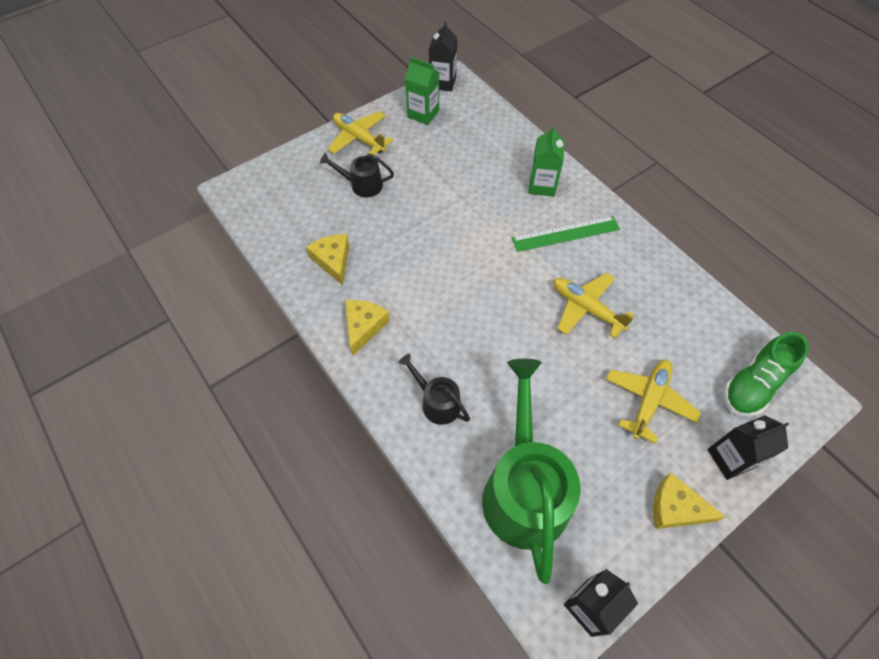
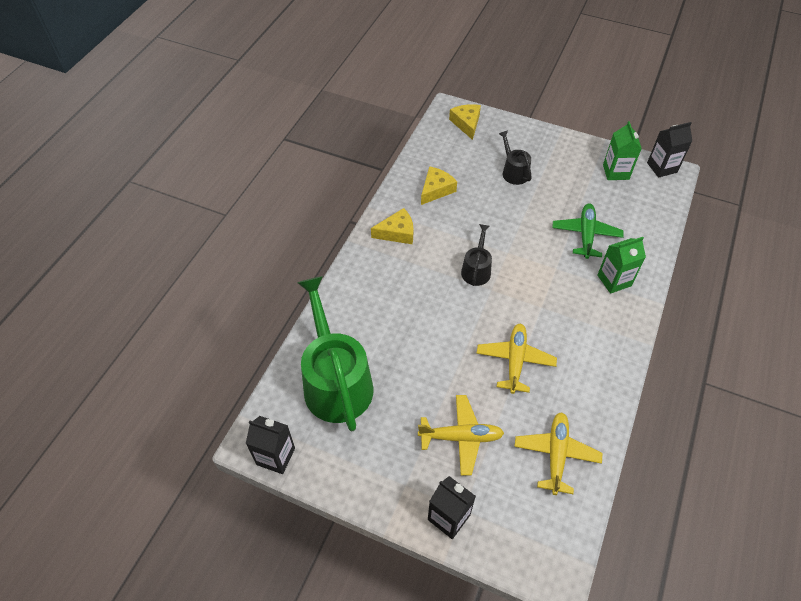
camera: 60 degrees right, 5 degrees down
(359, 138) = (554, 148): yellow plane -> yellow plane (556, 454)
(437, 402) = (368, 301): black watering can -> black watering can (476, 270)
(478, 175) = (586, 235): none -> green plane
(524, 490) = (336, 381): green watering can -> green watering can turned 75 degrees counterclockwise
(565, 234) = (578, 317): green ruler -> none
(675, 508) = (380, 488): yellow cheese -> yellow cheese (466, 123)
(753, 384) = (533, 515): green shoe -> none

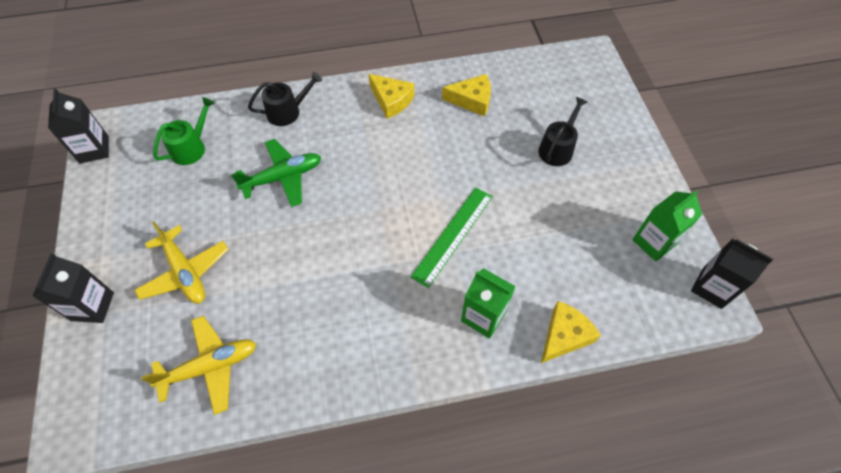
camera: 55 degrees right, 5 degrees up
(336, 381) = (191, 148): green watering can -> green watering can, size x0.48
(466, 123) = (586, 77): yellow cheese -> yellow cheese (564, 336)
(476, 270) = (396, 184): black watering can -> black watering can (287, 112)
(515, 361) = (304, 273): yellow plane -> none
(542, 262) = (453, 235): none -> green ruler
(586, 235) = (527, 257): green plane -> green plane (283, 177)

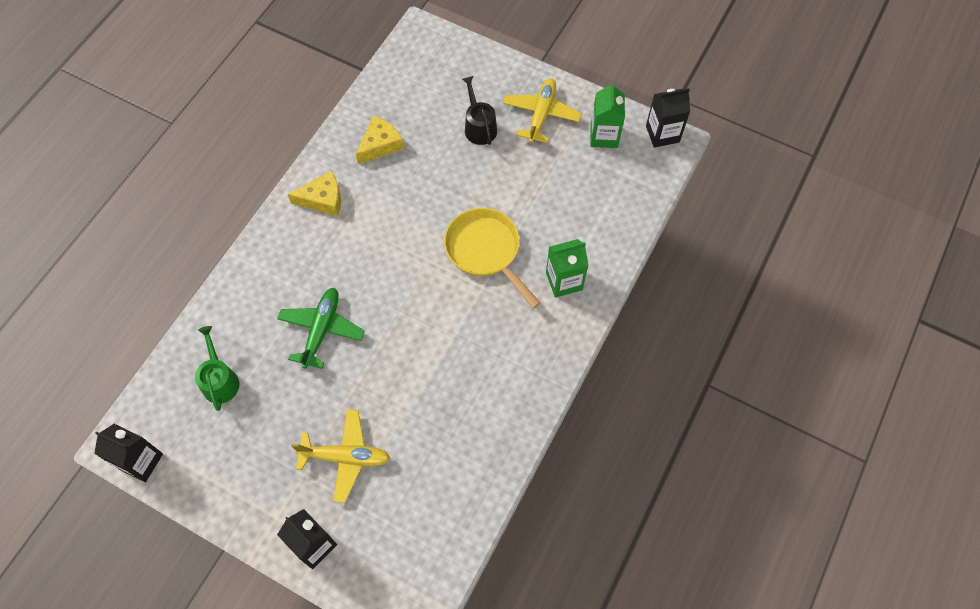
camera: 50 degrees left, 5 degrees up
(210, 366) = (445, 486): yellow plane -> yellow plane (541, 114)
(287, 112) = (256, 282): black watering can -> none
(453, 235) = (486, 251): green ruler -> yellow pan
(564, 336) = (619, 244): yellow cheese -> none

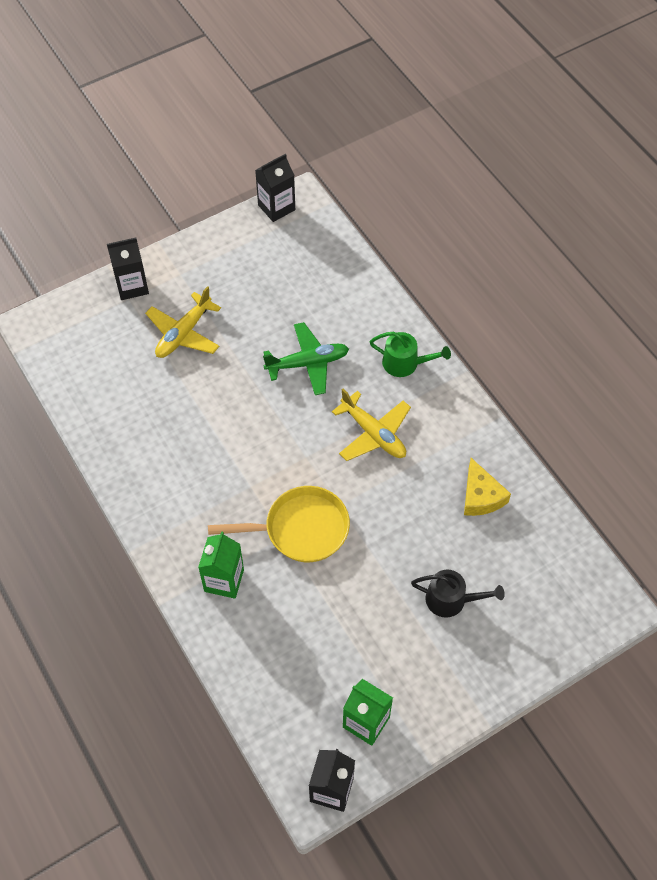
camera: 120 degrees right, 5 degrees down
(220, 380) = (309, 277): green watering can -> green watering can (405, 363)
(321, 330) = (307, 363): green plane -> green plane turned 60 degrees counterclockwise
(323, 199) = (444, 420): yellow cheese -> none
(541, 114) = (432, 672): yellow plane -> yellow plane (373, 433)

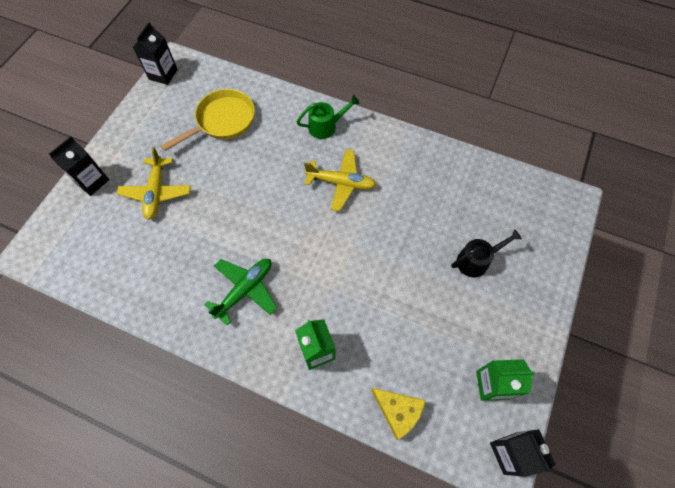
camera: 35 degrees left, 5 degrees up
(300, 529) = (342, 278): yellow pan -> yellow pan (222, 121)
(307, 363) = (261, 163): green plane -> green plane (245, 290)
(481, 496) = (439, 182): yellow cheese -> yellow cheese (398, 411)

